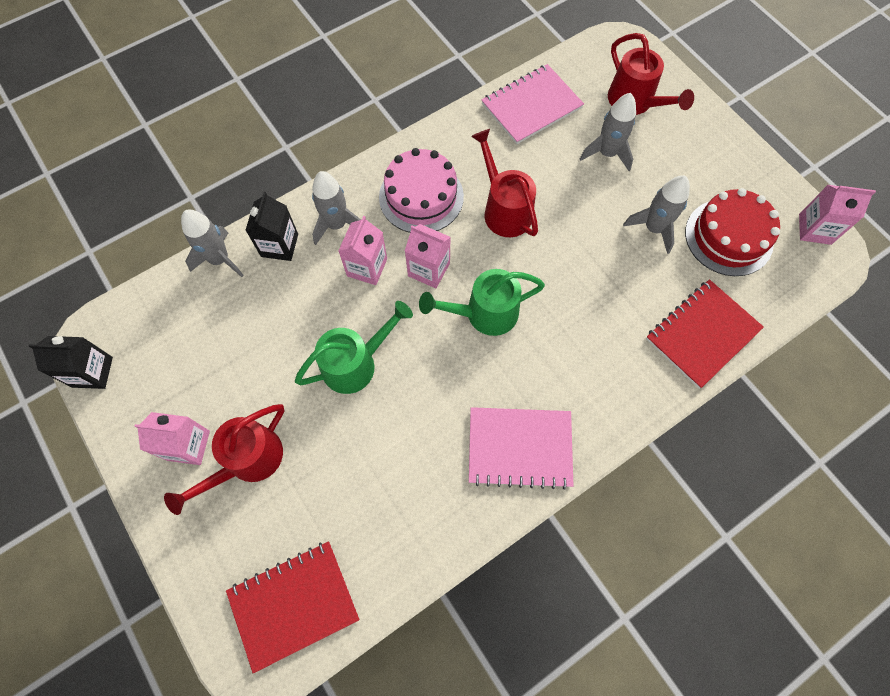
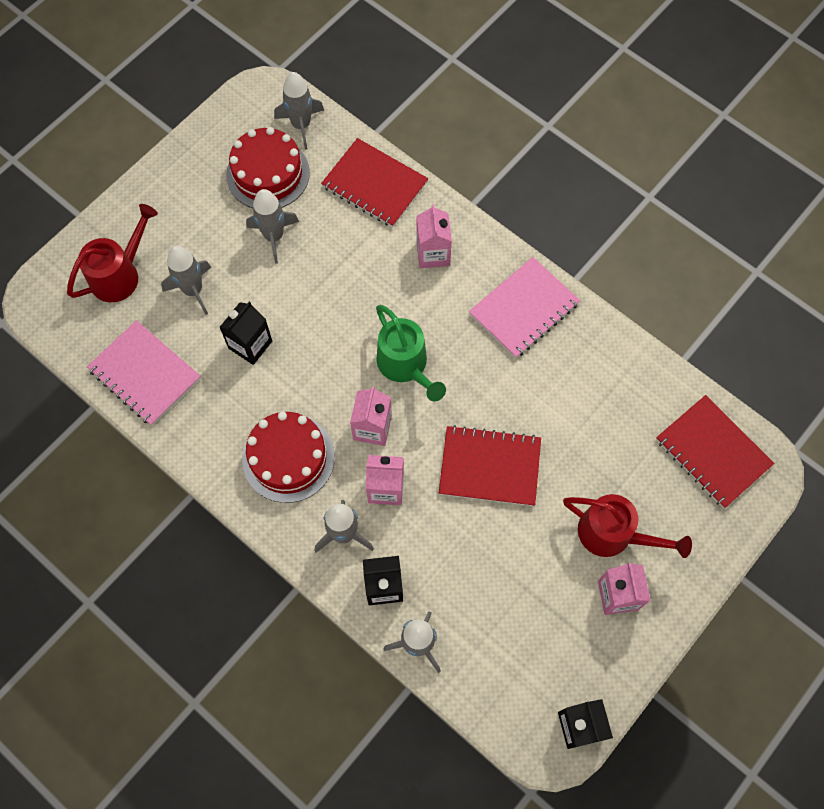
camera: 105 degrees left, 0 degrees up
(356, 363) = (489, 467): green watering can -> red notebook
(421, 197) = (288, 458): pink cake -> red cake
(504, 209) = (284, 374): red watering can -> none
(519, 448) = (524, 309): pink notebook -> pink notebook turned 60 degrees clockwise
(540, 188) = (250, 344): none -> black carton
(787, 279) = (301, 125): none -> grey rocket
(815, 229) = (242, 107): pink carton -> pink carton (433, 253)

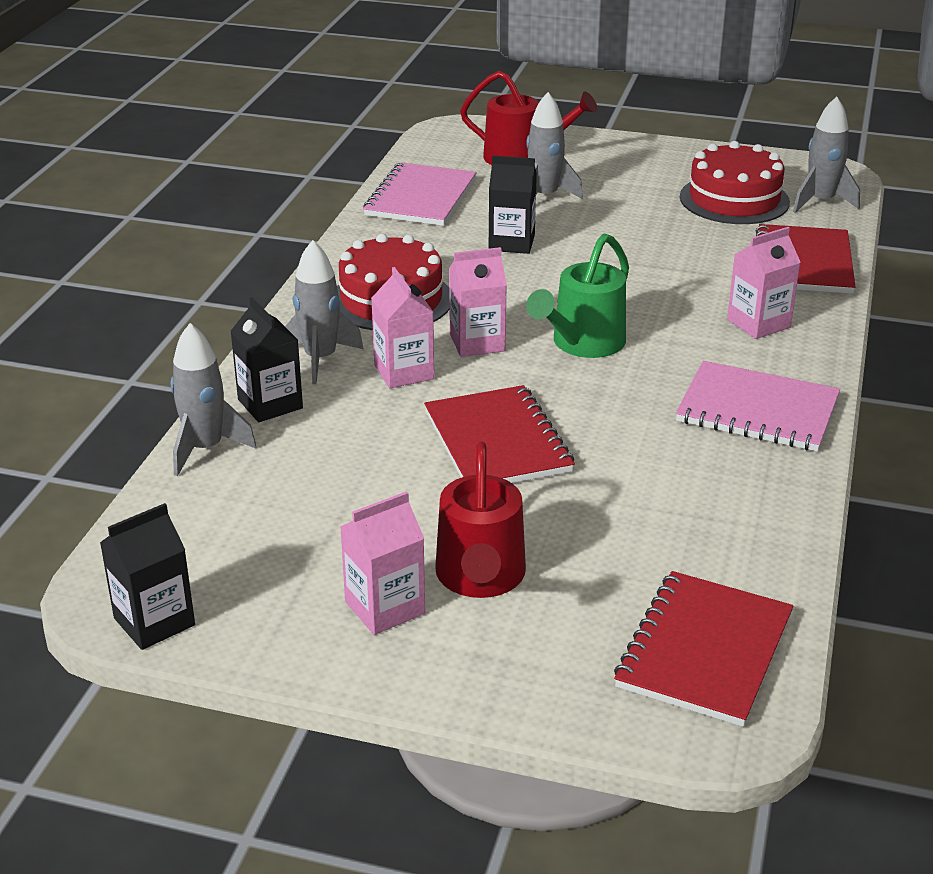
camera: 65 degrees right, 35 degrees down
(274, 236) = (660, 222): grey rocket -> none

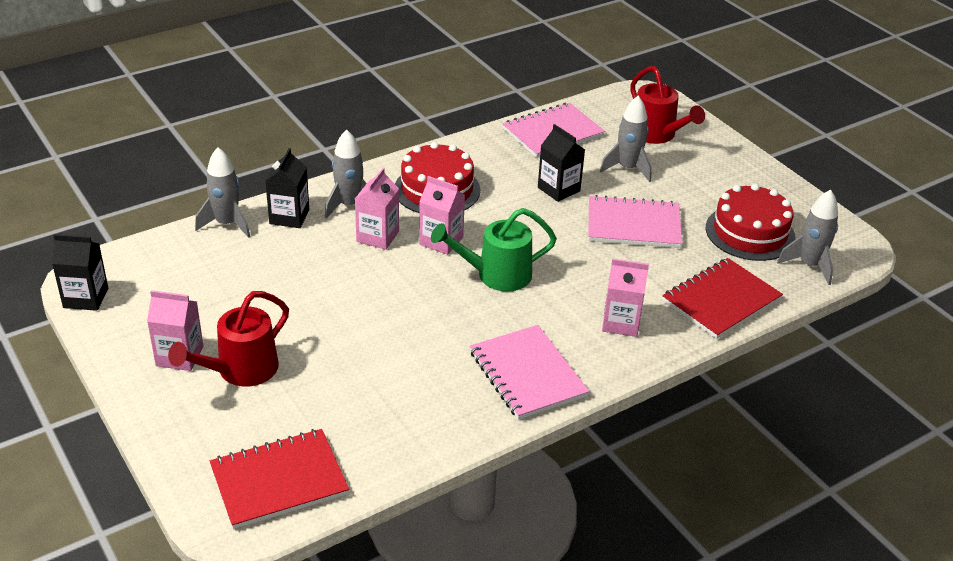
camera: 40 degrees right, 5 degrees up
(497, 442) = (361, 304): red notebook -> none
(630, 240) = (633, 225): none -> pink notebook

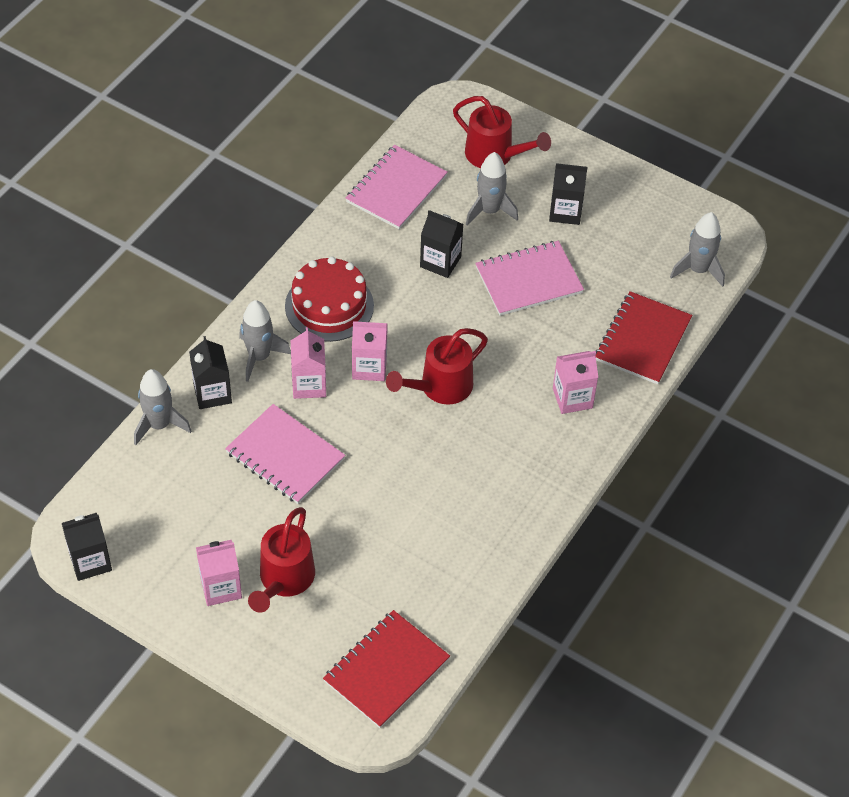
camera: 25 degrees left, 15 degrees up
(495, 275) = (439, 388): green watering can -> red watering can
(527, 374) = (524, 484): pink notebook -> pink notebook (285, 456)
(699, 188) = (565, 212): none -> black carton
(750, 232) = (633, 250): red cake -> none

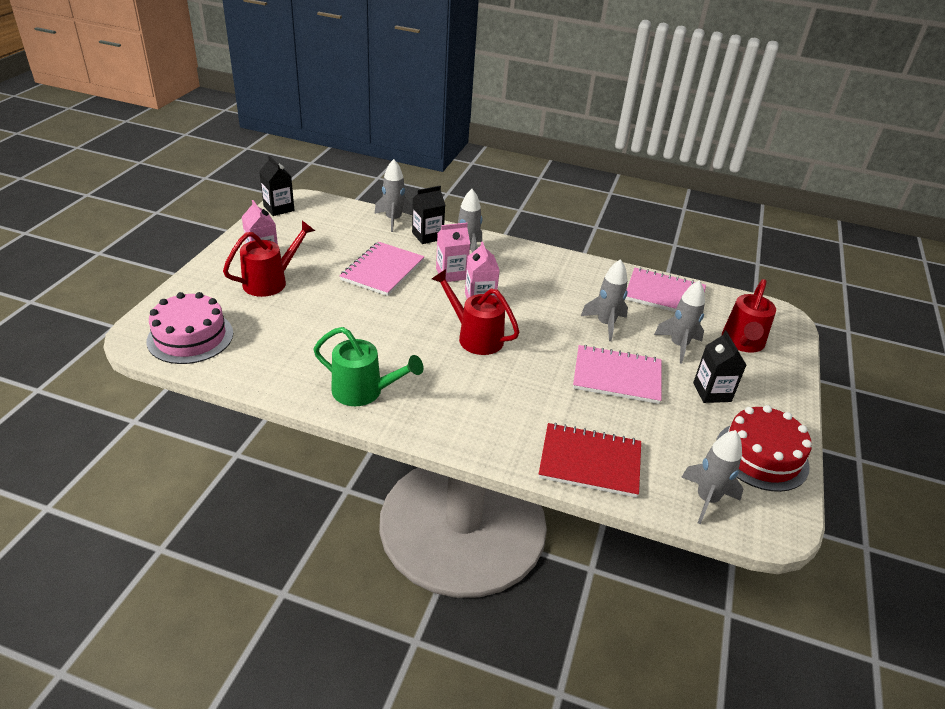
camera: 75 degrees right, 15 degrees down
(283, 581) = (271, 281): red watering can -> red watering can turned 135 degrees clockwise
(329, 306) = (529, 275): red cake -> red cake (761, 456)
(386, 670) = (190, 337): red notebook -> pink cake
(440, 262) = (605, 324): black carton -> grey rocket
(515, 505) = (364, 392): none -> green watering can
(528, 280) = (617, 376): pink notebook -> pink notebook turned 45 degrees counterclockwise
(572, 398) = (496, 417): pink carton -> none

